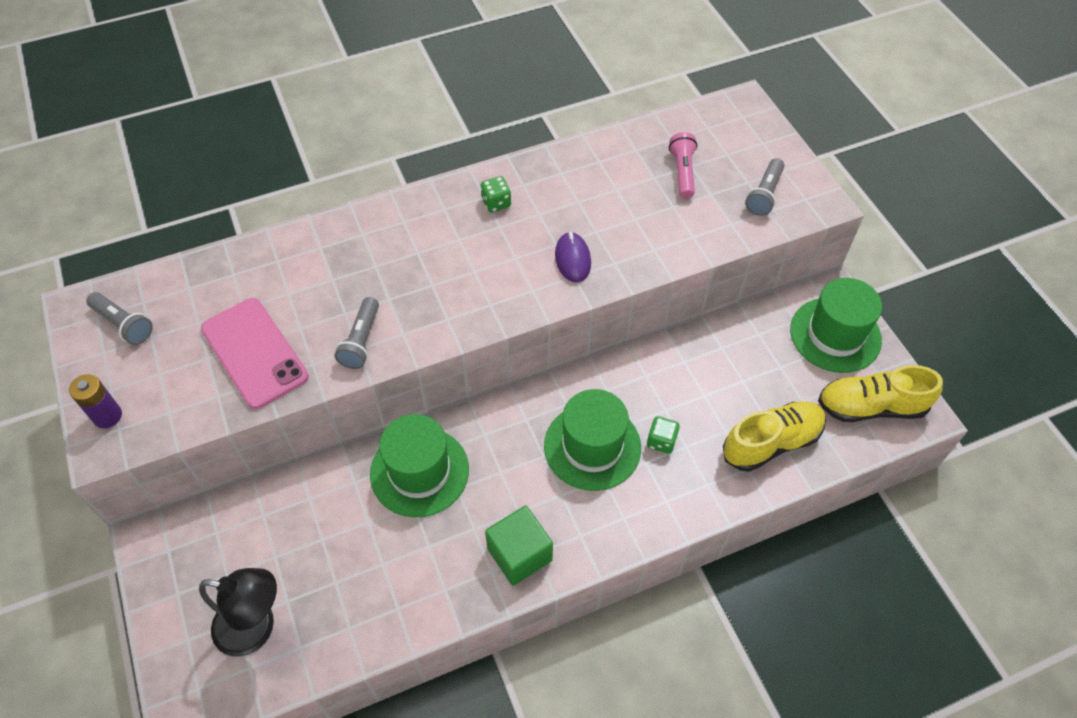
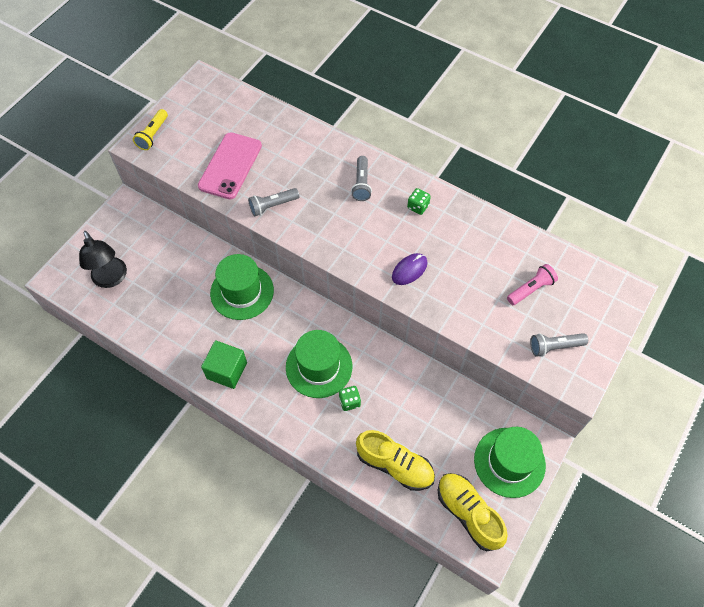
camera: 55 degrees right, 5 degrees up
(107, 416) = (153, 135): purple battery -> yellow flashlight
(123, 324) = (206, 103): grey flashlight -> grey flashlight (361, 184)

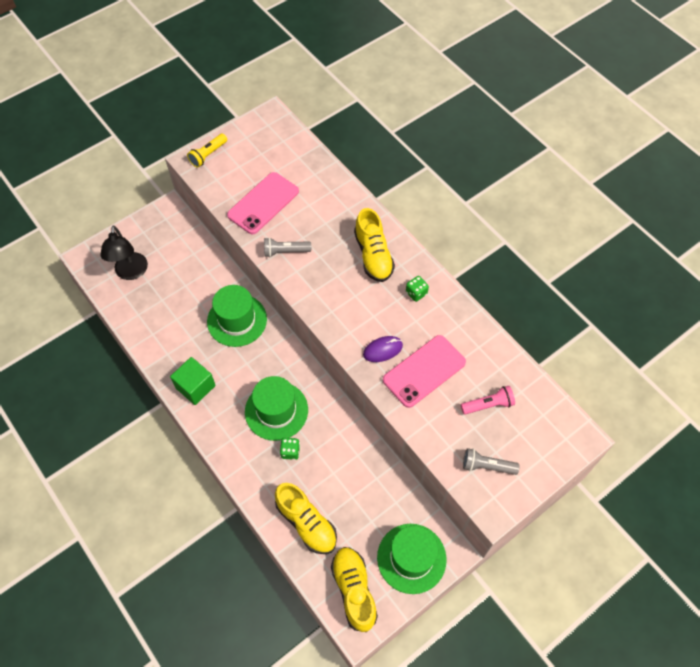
camera: 20 degrees right, 0 degrees up
(361, 184) = (373, 255): grey flashlight -> yellow shoe
(457, 277) = (424, 371): none -> pink phone

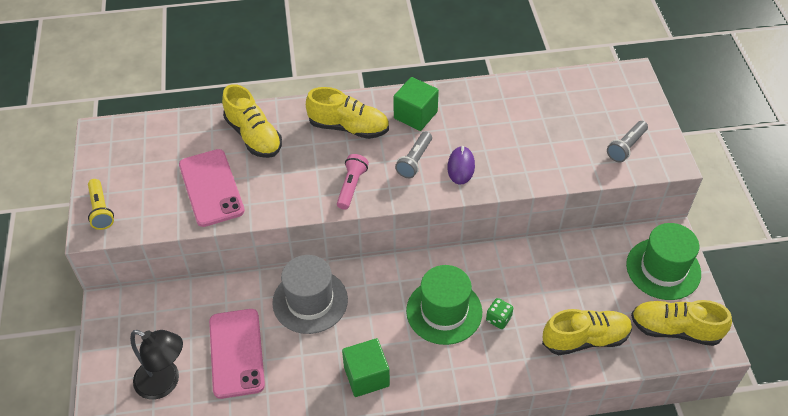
camera: 60 degrees left, 10 degrees down
(237, 320) = (310, 301): green hat -> grey hat
(285, 251) = (288, 194): grey flashlight -> grey flashlight (414, 161)
(325, 201) = (254, 136): none -> yellow shoe
(416, 293) = (415, 115): green dice -> green cube
(424, 371) = (504, 147): pink phone -> pink phone (236, 353)
(488, 405) = (566, 118): pink flashlight -> pink flashlight (351, 186)

